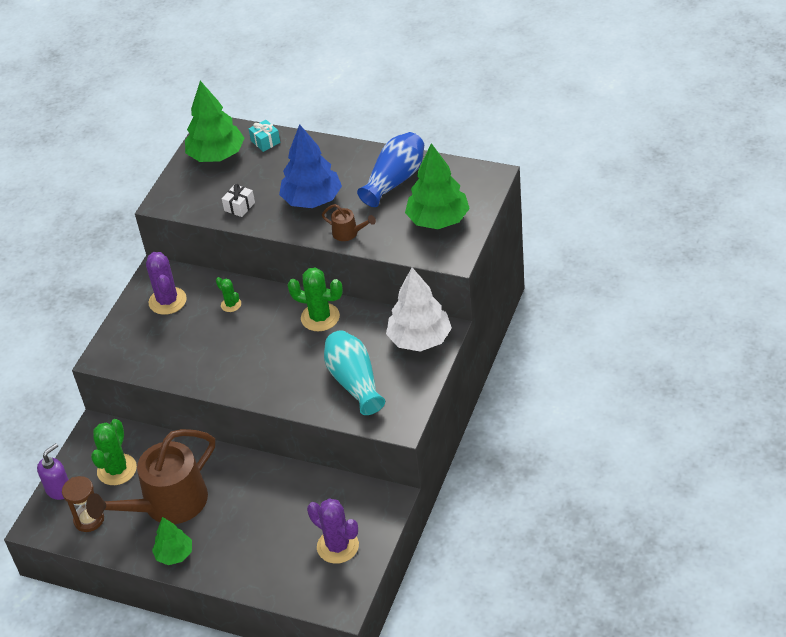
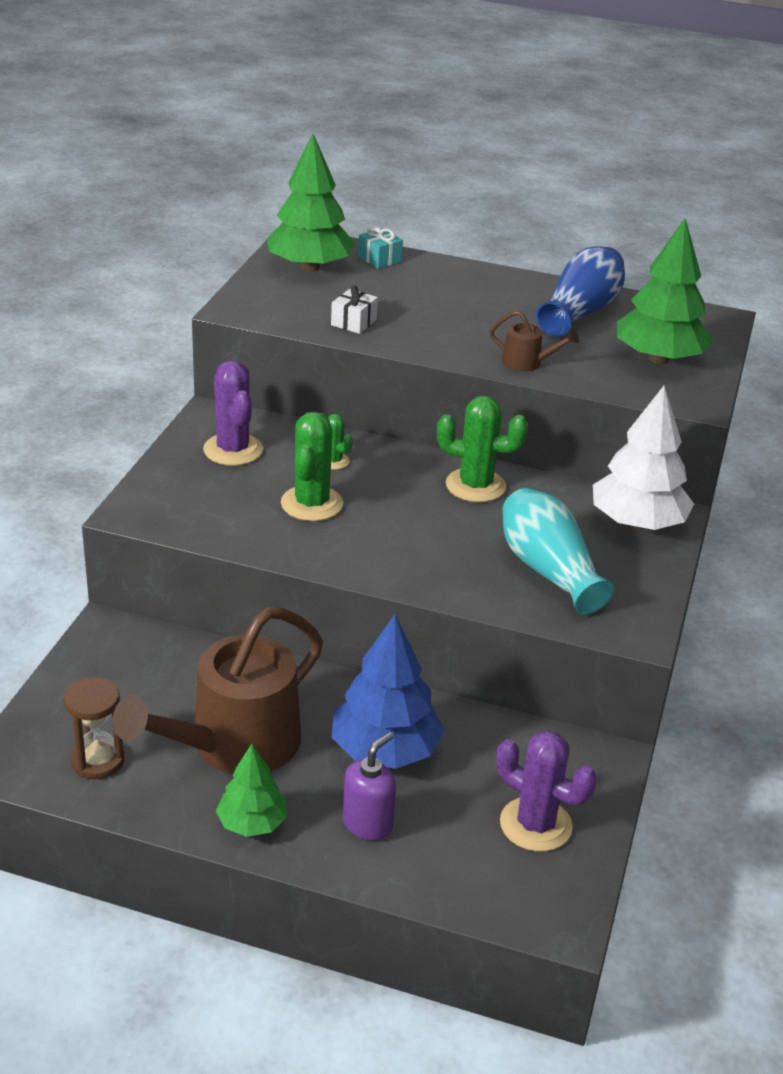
camera: 10 degrees left, 10 degrees down
(59, 490) = (45, 713): purple soap dispenser -> purple soap dispenser (368, 824)
(117, 470) = (144, 689): green cactus -> green cactus (311, 504)
(312, 200) = (463, 323): blue tree -> blue tree (385, 750)

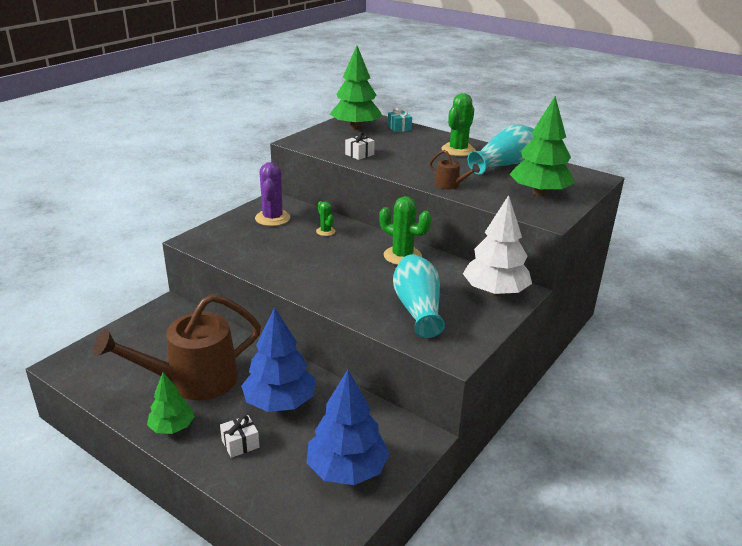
camera: 20 degrees right, 5 degrees down
(98, 761) = (112, 373): brown hourglass -> none
(311, 504) = (297, 251): green cactus -> green cactus (458, 150)
(368, 824) = (240, 444): purple soap dispenser -> white gift
(535, 824) = (347, 469): purple cactus -> blue tree
(580, 312) = (504, 164): blue vase -> turquoise vase

